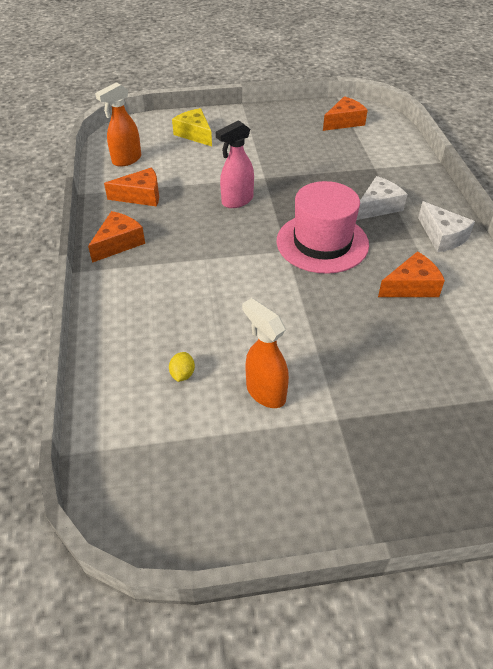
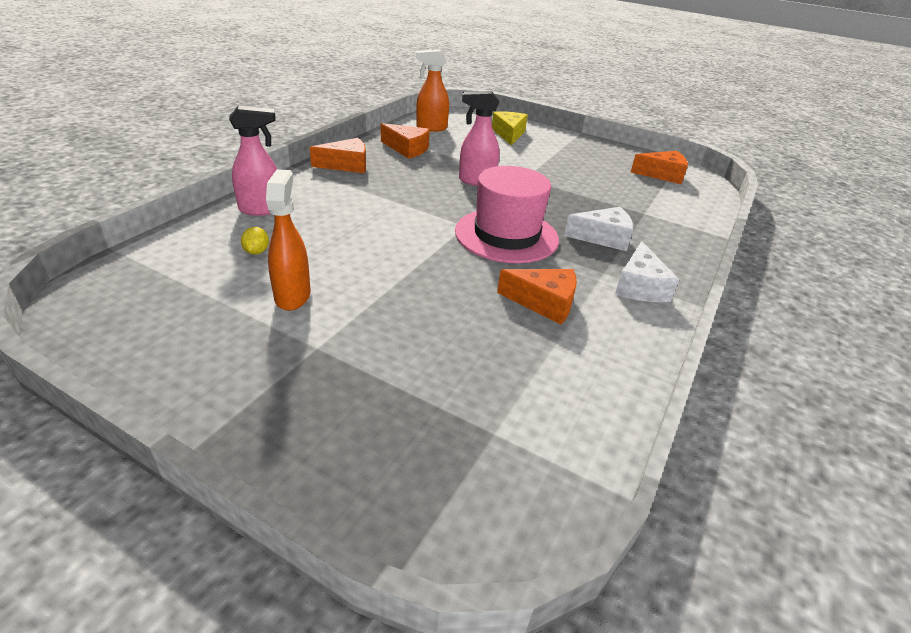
camera: 35 degrees right, 10 degrees down
(123, 333) = (262, 209): none -> pink spray bottle
(182, 374) = (256, 252): yellow lemon -> yellow lemon turned 45 degrees counterclockwise

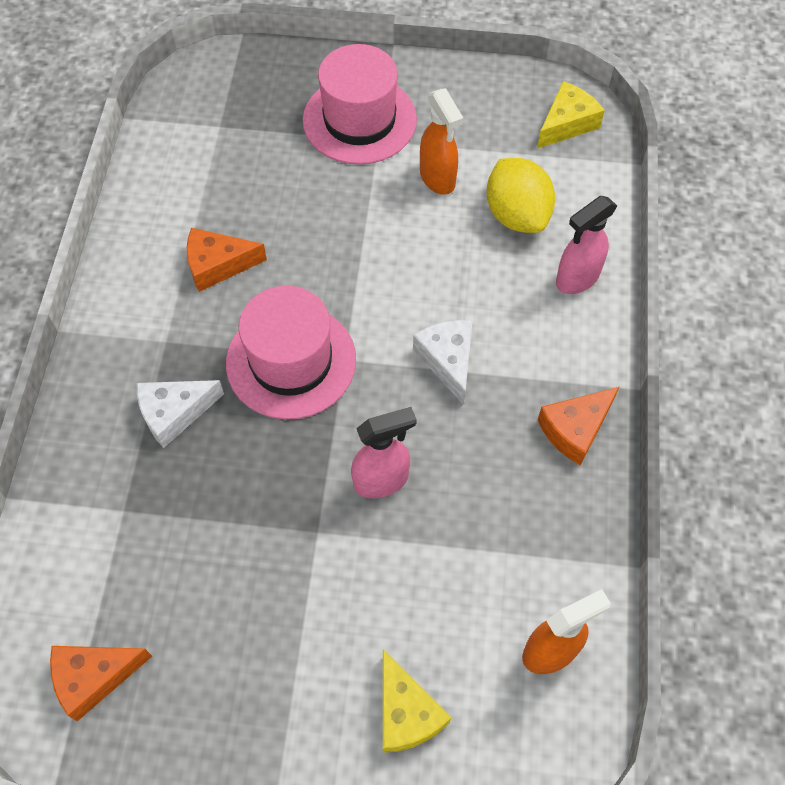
camera: 160 degrees right, 25 degrees up
(117, 294) = (567, 124): none -> yellow cheese
(256, 252) = (517, 215): yellow lemon -> yellow lemon, size x2.38
(318, 375) = (359, 120): none -> pink hat
(407, 149) = (533, 533): orange cheese -> none
(640, 286) = (124, 334): white cheese -> white cheese (448, 360)

